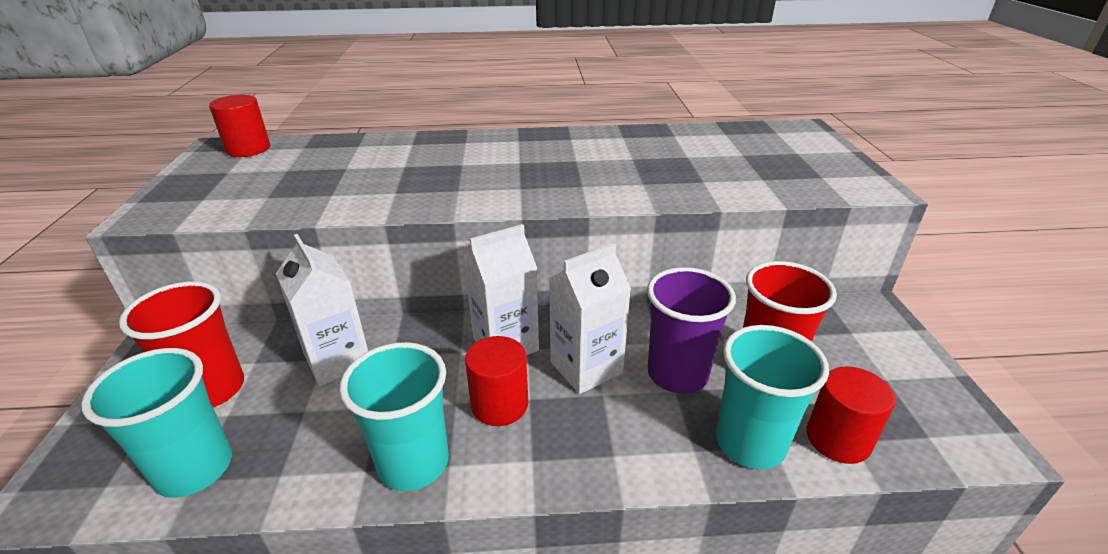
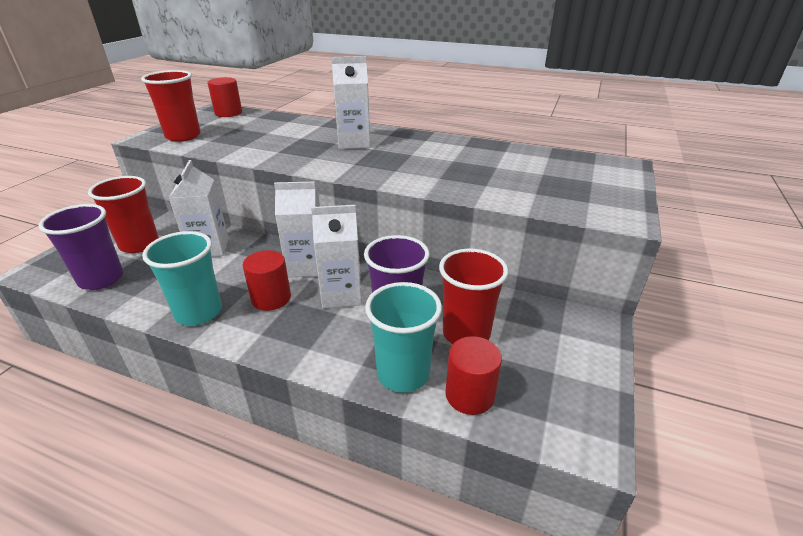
camera: 25 degrees right, 0 degrees up
(194, 469) = (101, 279): turquoise cup -> purple cup
(213, 199) = (183, 136): none -> red cup
(486, 159) = (354, 143): none -> white carton

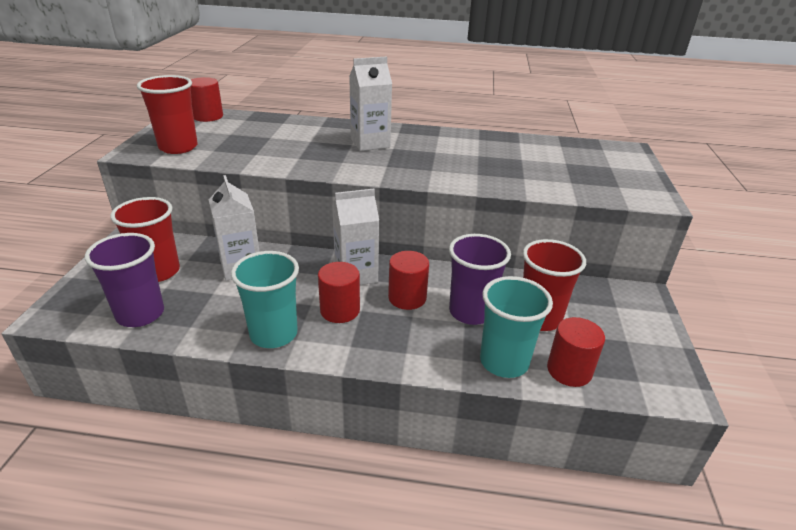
camera: 15 degrees left, 0 degrees up
(341, 295) = (407, 298): white carton -> red cylinder

